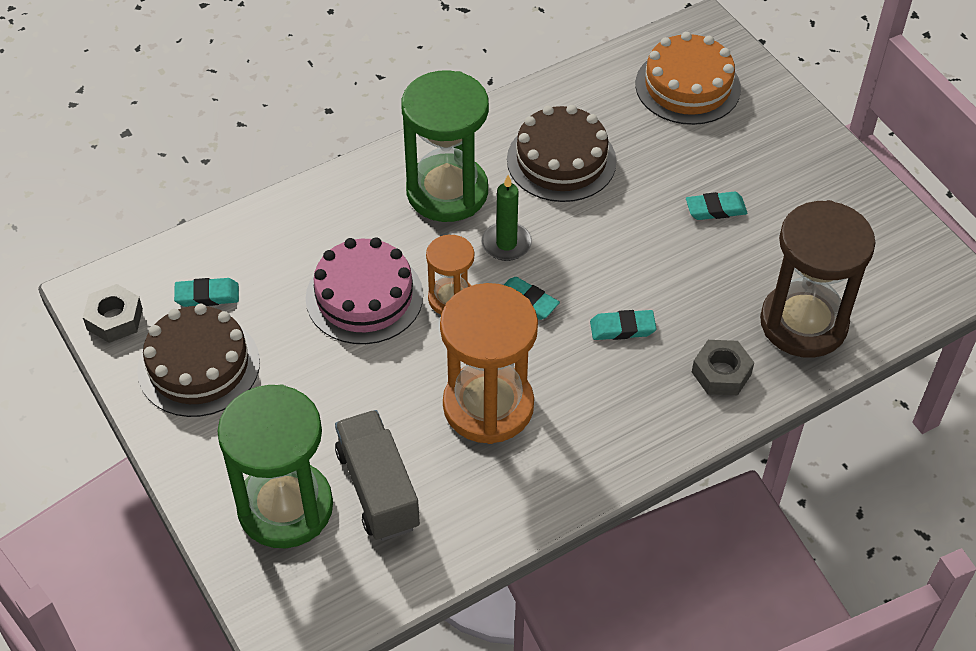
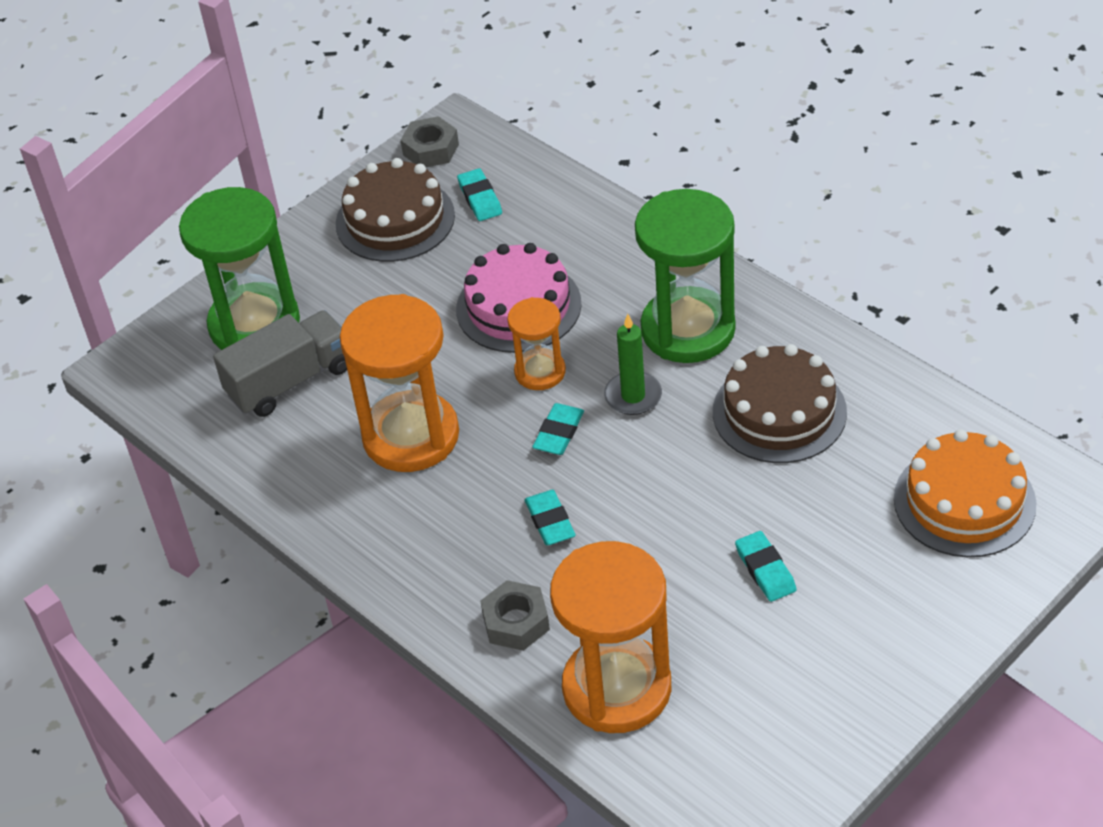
camera: 80 degrees right, 5 degrees down
(803, 323) = (617, 688): brown hourglass -> orange hourglass

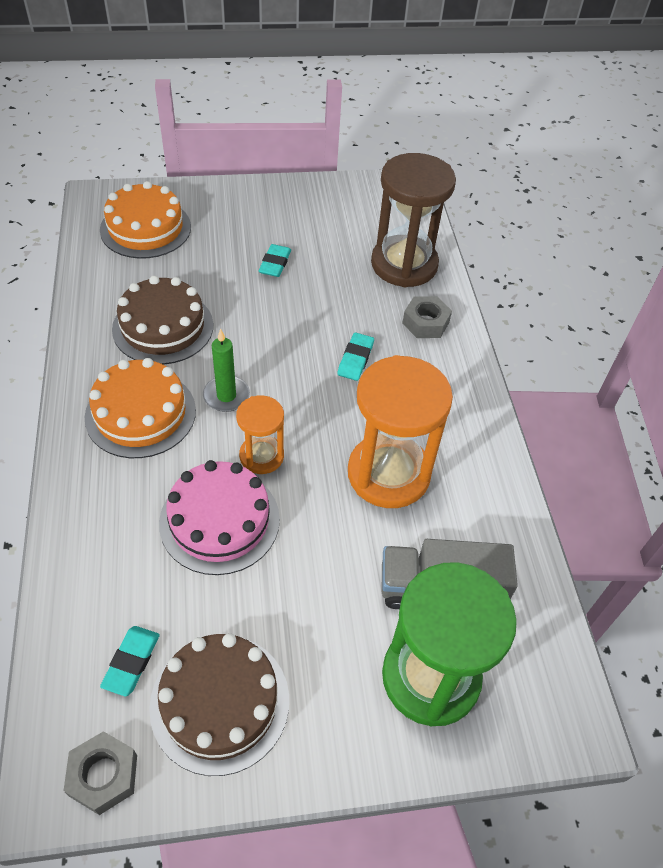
camera: 150 degrees left, 5 degrees up
(559, 433) = (295, 406): turquoise eraser -> none
(617, 688) = (404, 264): orange hourglass -> brown hourglass
(688, 329) = (140, 413): green hourglass -> orange cake

